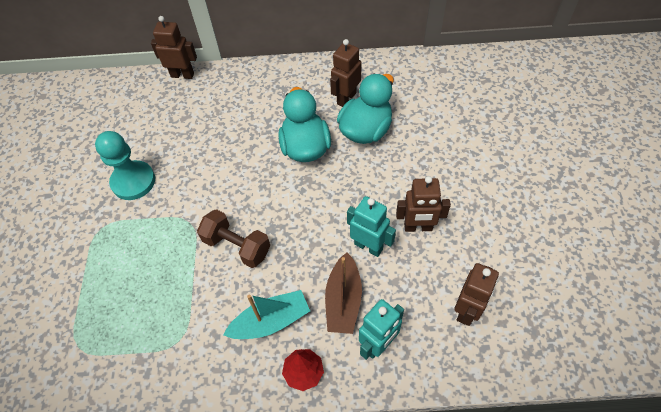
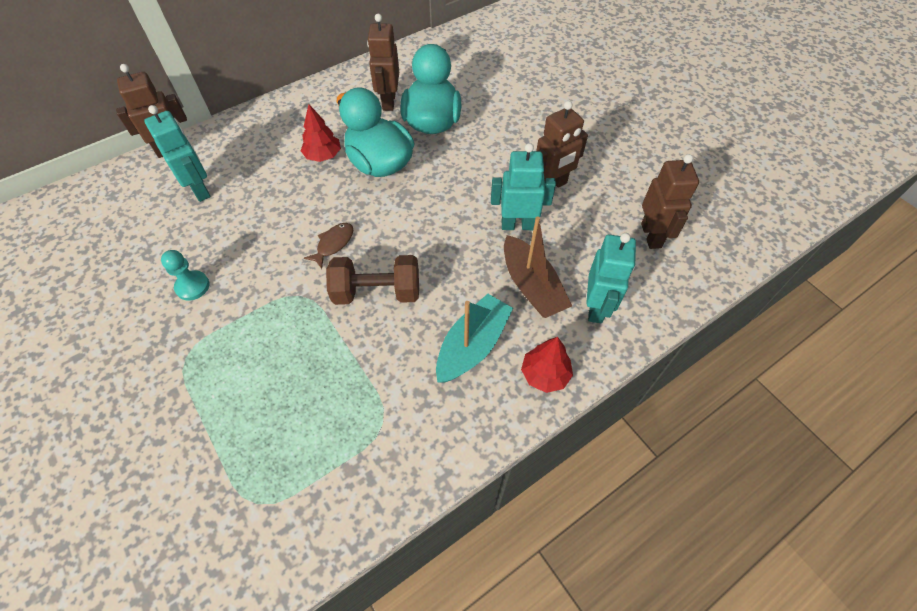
camera: 35 degrees left, 0 degrees up
(133, 181) = (192, 286): turquoise pawn -> turquoise pawn, size x0.54
(180, 113) = (200, 189): none -> turquoise robot
(233, 195) = (333, 244): none -> brown fish
(272, 123) = (323, 155): none -> red tree

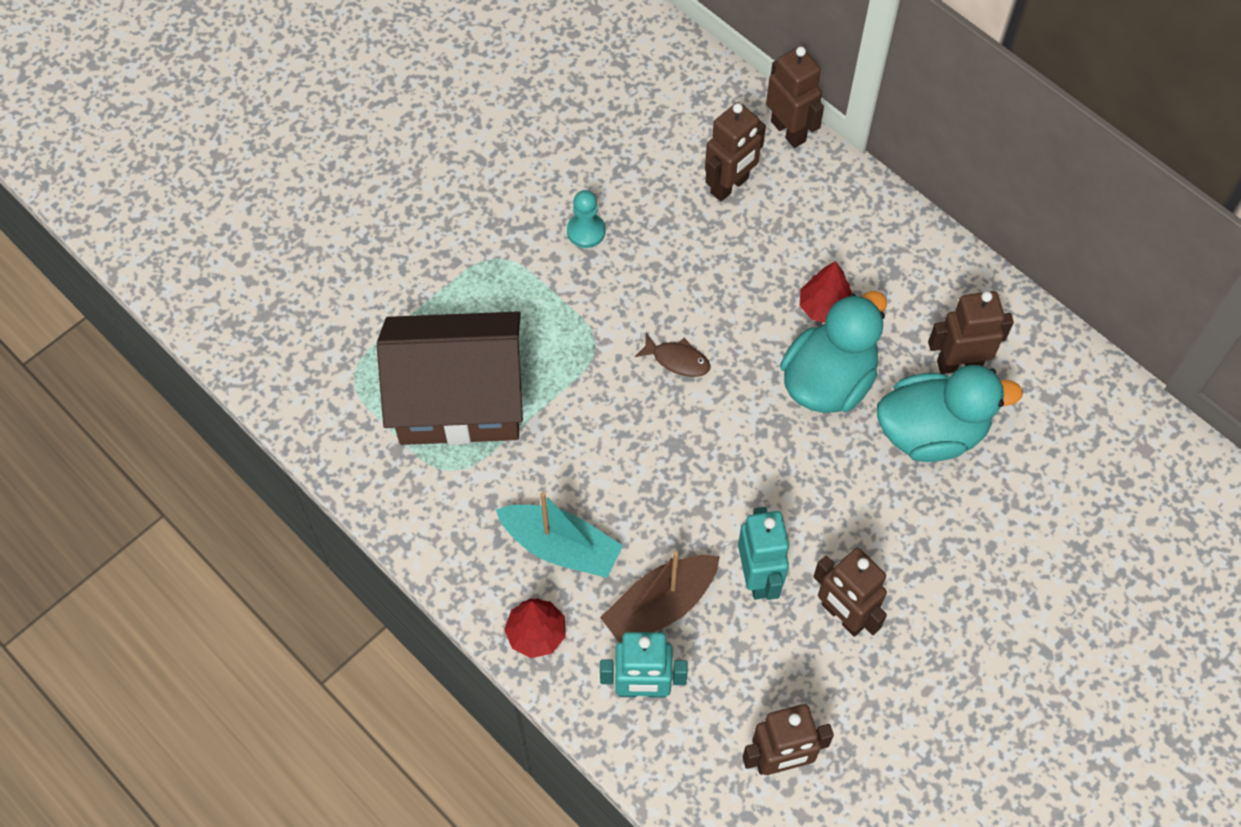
camera: 80 degrees right, 5 degrees up
(200, 189) = (730, 186): turquoise robot -> brown robot
(315, 407) = (459, 400): none -> brown house
(377, 292) = (615, 426): brown dumbbell -> none

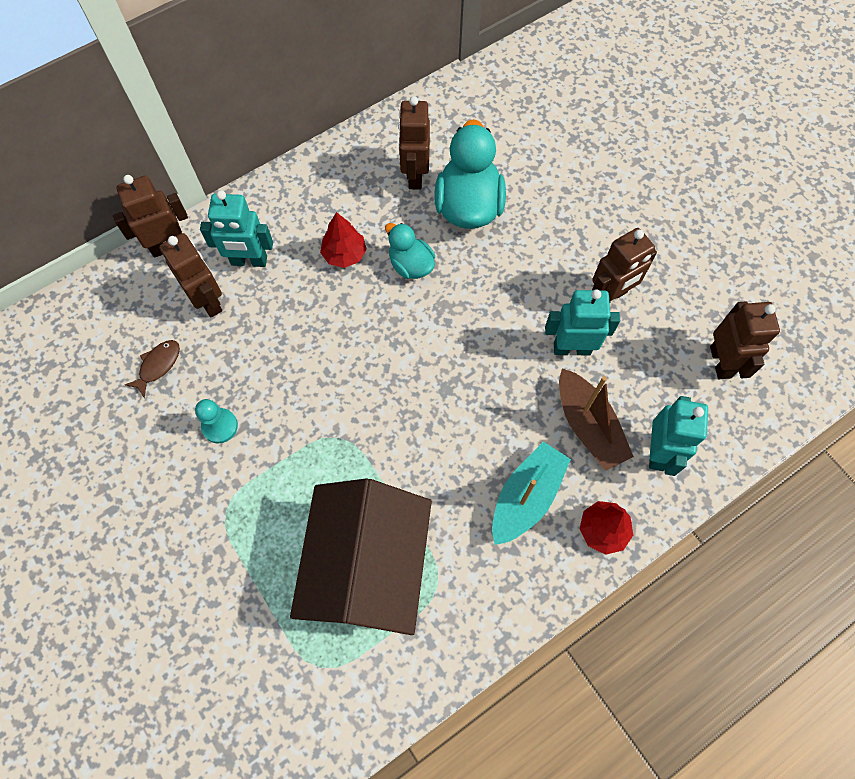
camera: 80 degrees left, 5 degrees up
(677, 360) = (368, 373): brown fish -> brown fish (158, 365)
(790, 213) = (249, 261): none -> turquoise robot
(828, 381) = (411, 265): turquoise duck -> turquoise duck, size x0.57

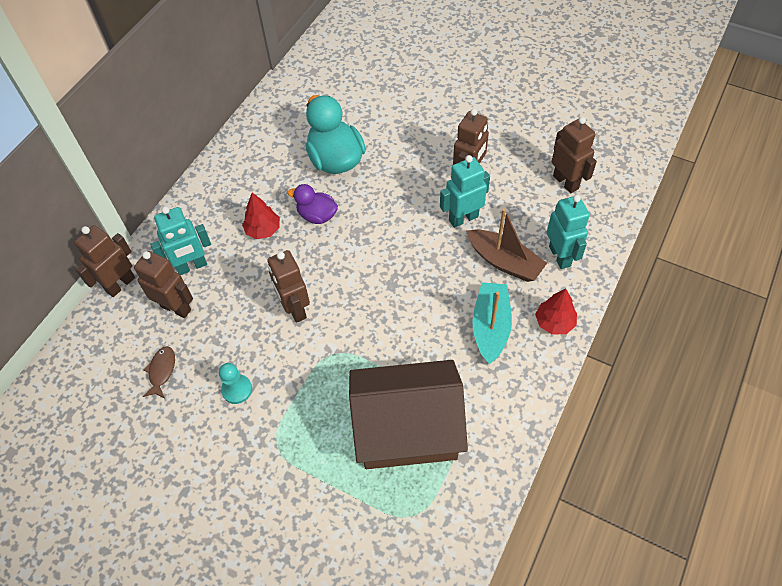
camera: 25 degrees left, 10 degrees down
(368, 566) = (407, 429): brown house -> brown house turned 75 degrees counterclockwise
(411, 265) = (317, 215): turquoise duck -> purple duck
(414, 175) = (284, 156): brown robot -> brown robot (295, 309)

